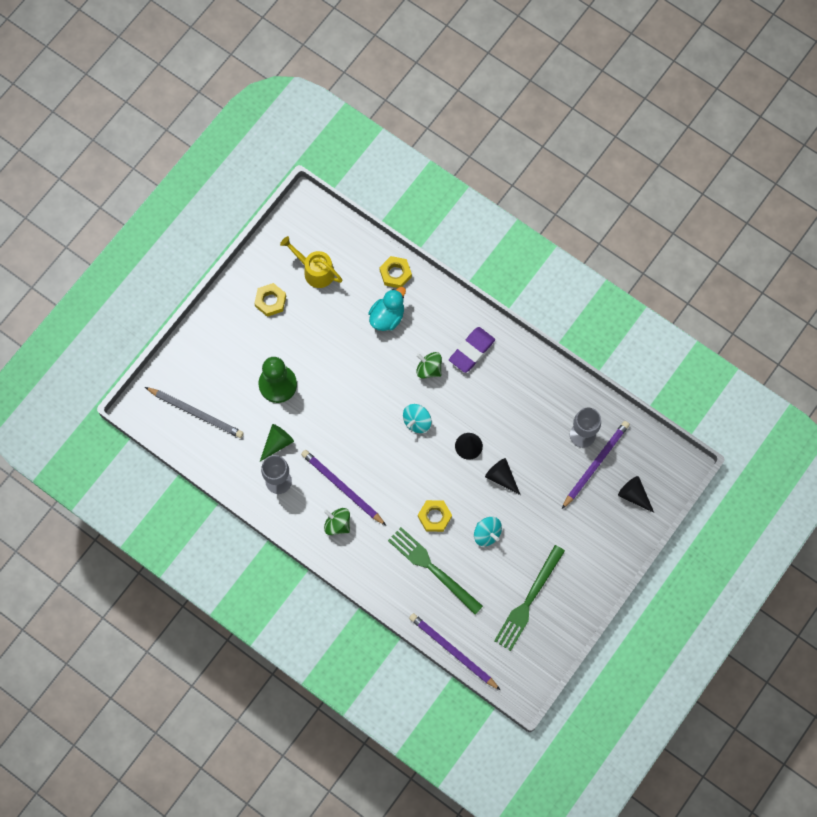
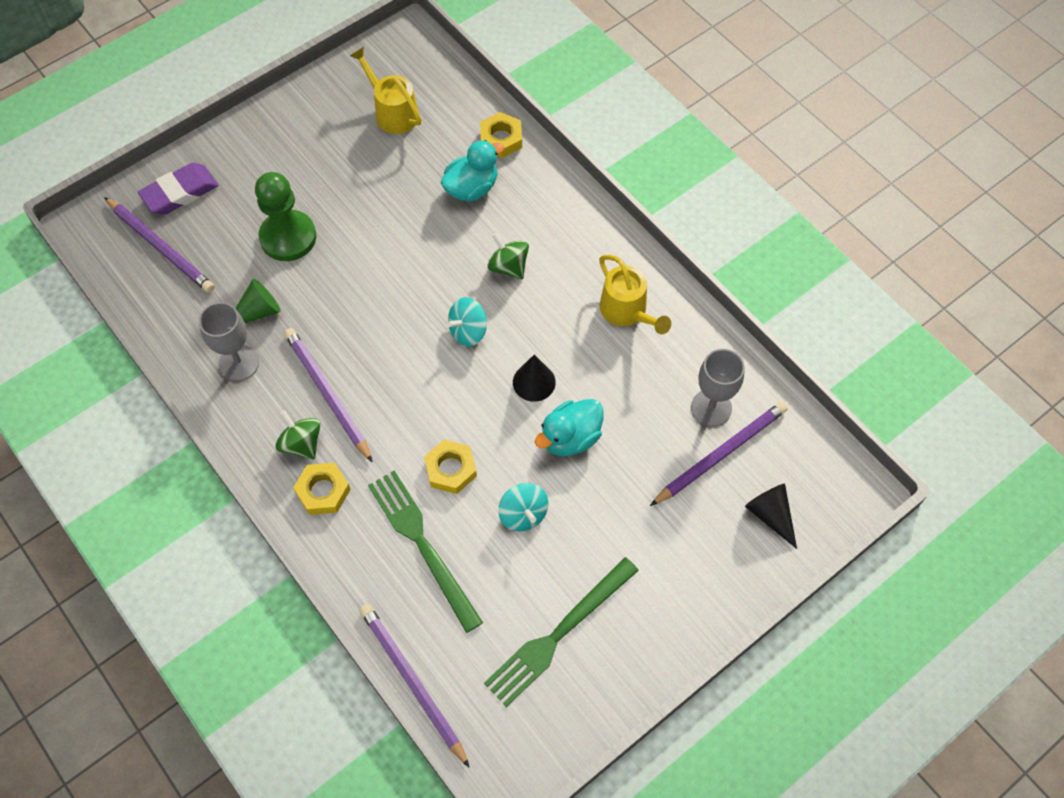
camera: 15 degrees right, 10 degrees down
(196, 413) = (161, 247): grey pencil -> purple pencil
(270, 301) = (319, 134): yellow nut -> yellow nut (323, 491)
(472, 351) = (577, 258): purple eraser -> purple eraser (180, 193)
(501, 477) = (570, 438): black cone -> turquoise duck
(514, 382) = (627, 312): none -> yellow watering can

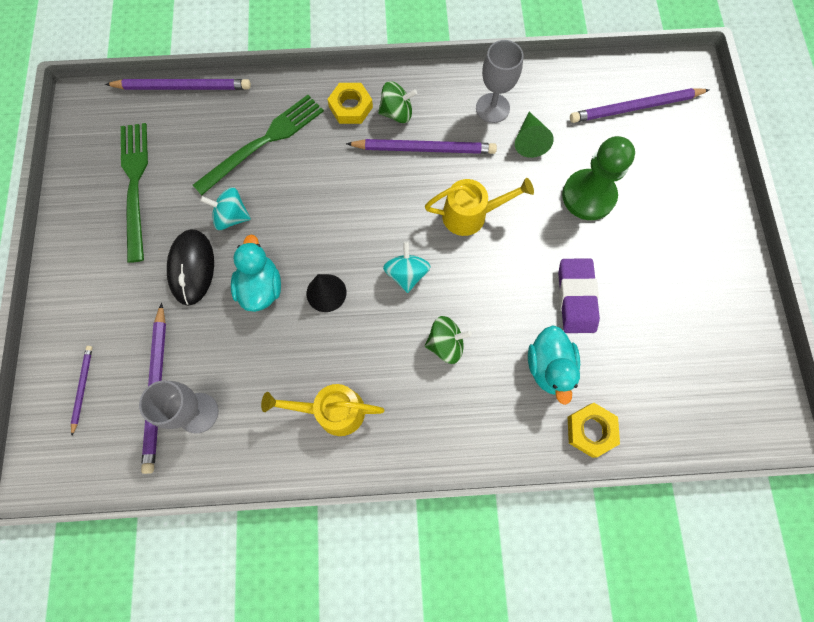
camera: 125 degrees right, 10 degrees up
(180, 193) = (684, 144): purple eraser -> purple eraser (576, 297)
(392, 112) = (681, 353): yellow watering can -> yellow watering can (471, 215)
(423, 545) = (263, 143): green fork -> green fork turned 45 degrees counterclockwise
(450, 469) = (303, 192): yellow nut -> none
(598, 510) = (192, 268): none -> black mouse
(770, 515) = (82, 388): black cone -> purple pencil

